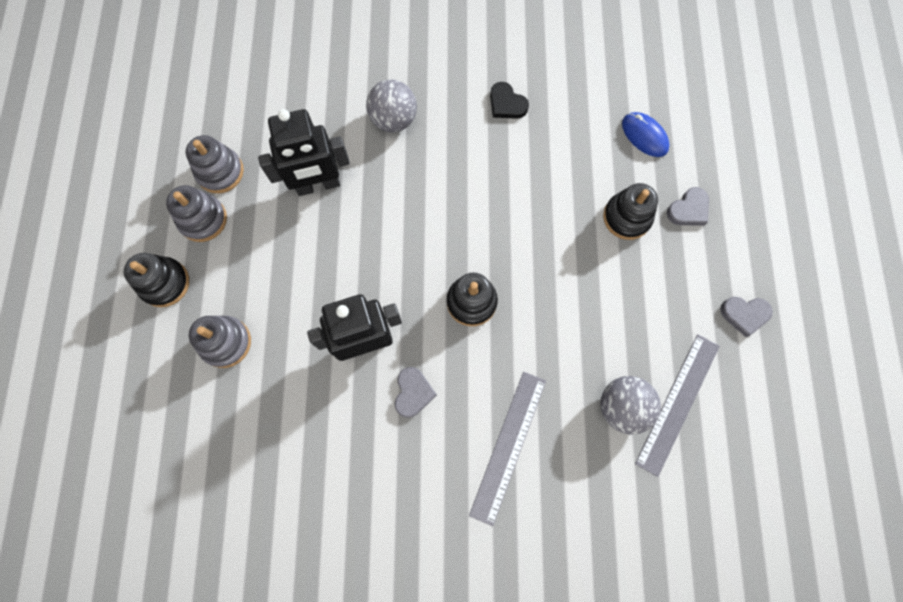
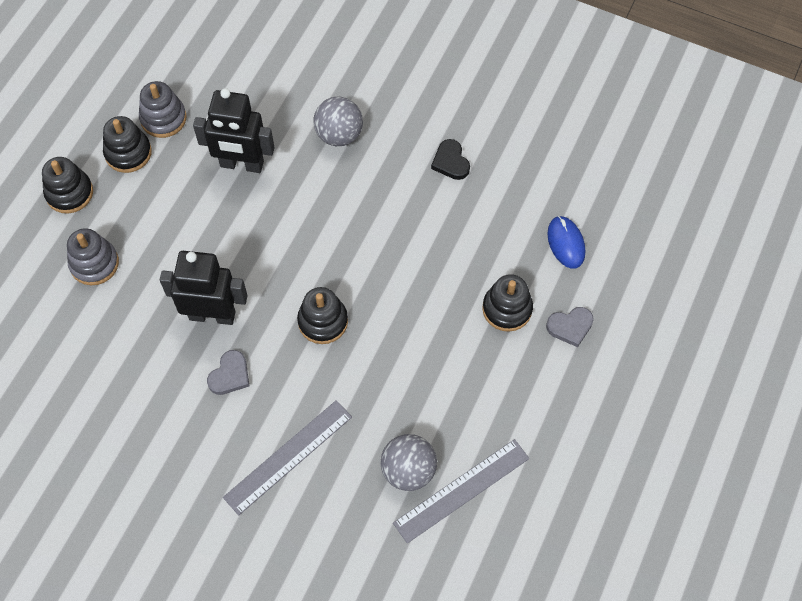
camera: 25 degrees right, 10 degrees down
(203, 219) = (128, 153): grey stacking toy -> black stacking toy
(744, 314) = (569, 442): grey heart -> none

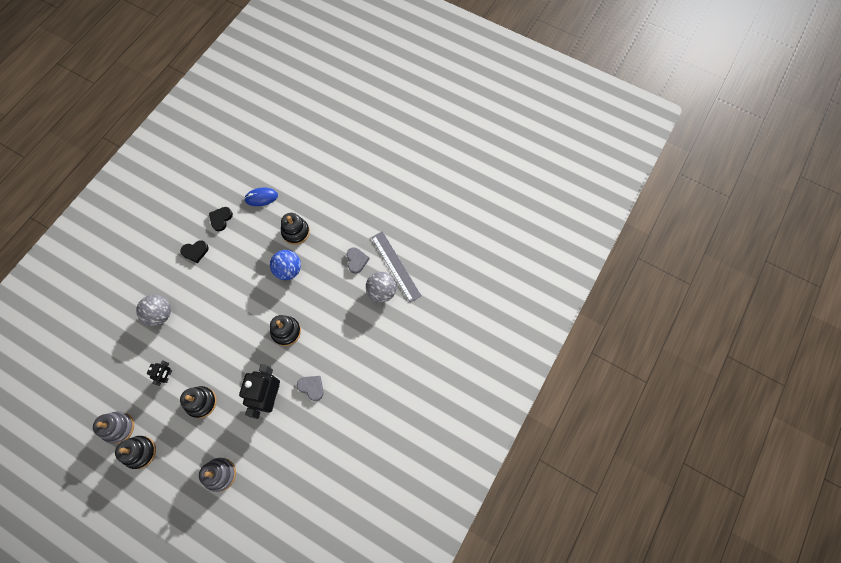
camera: 85 degrees left, 5 degrees up
(69, 193) = (162, 493): black stacking toy -> black stacking toy (201, 402)
(242, 164) = (167, 376): black robot -> black robot, size x0.49
(288, 457) = (366, 355): grey ruler -> none
(433, 308) = (288, 270): none -> blue ball
(515, 188) = (221, 219): none -> black heart
(570, 327) = (311, 202): grey heart -> grey heart (356, 260)

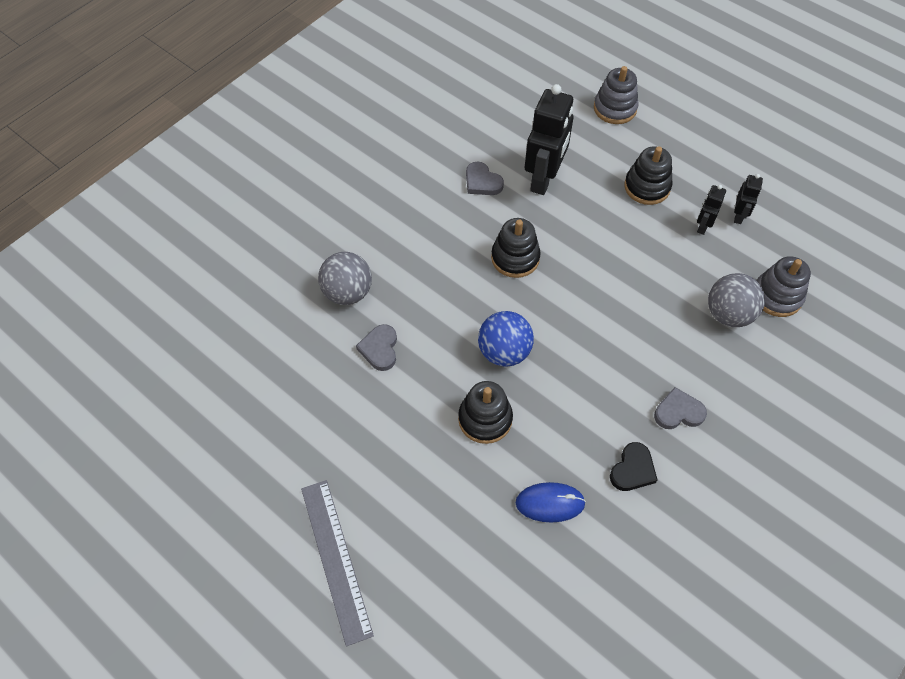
camera: 170 degrees left, 10 degrees down
(118, 427) = (765, 175): grey stacking toy -> grey stacking toy (777, 296)
(140, 452) = (728, 144): black stacking toy -> none
(142, 388) = (739, 216): none -> black robot
(195, 251) = (678, 412): black heart -> grey heart
(396, 266) = (313, 329): grey ruler -> grey ruler (336, 559)

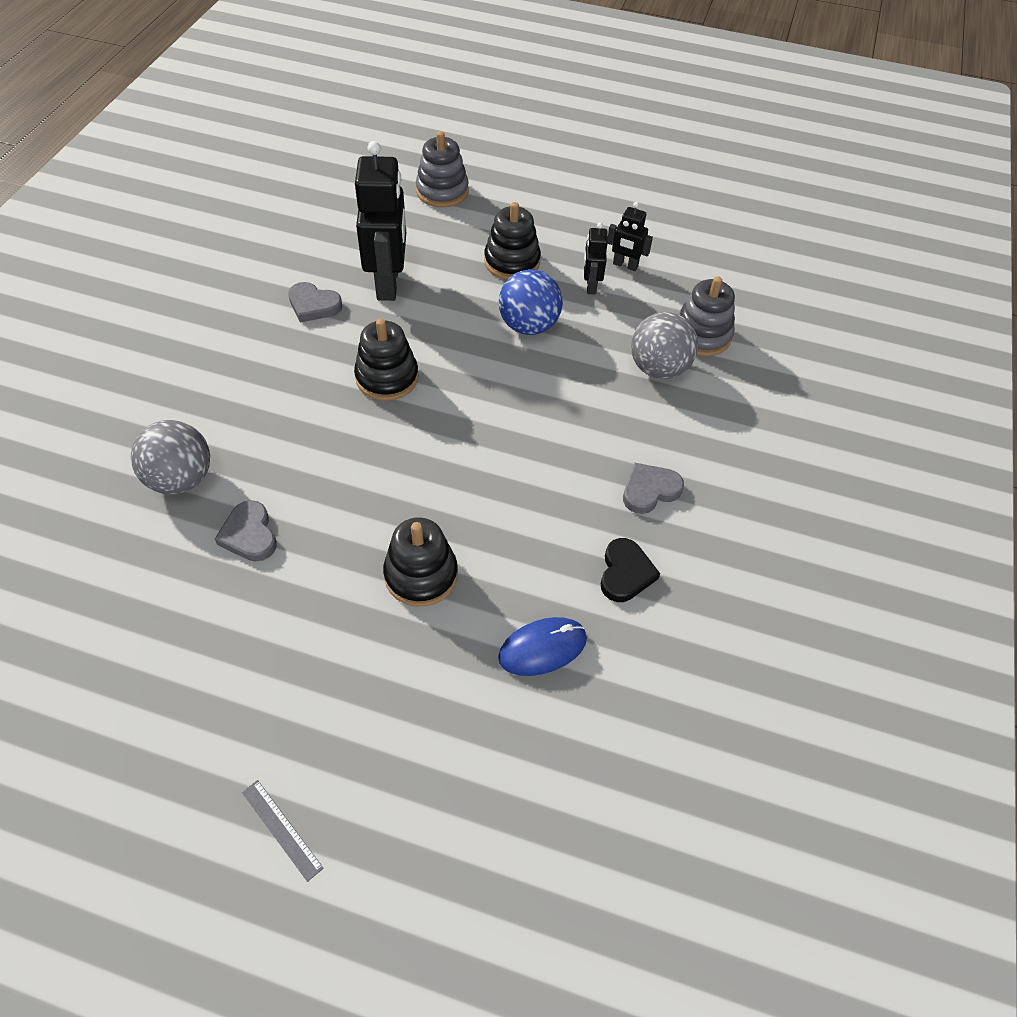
camera: 25 degrees left, 5 degrees down
(336, 559) = (282, 829): grey ruler -> grey ruler, size x0.47
(504, 352) = (414, 488): blue ball -> blue ball (528, 326)
(739, 216) = (625, 265): black robot -> black robot turned 120 degrees clockwise

